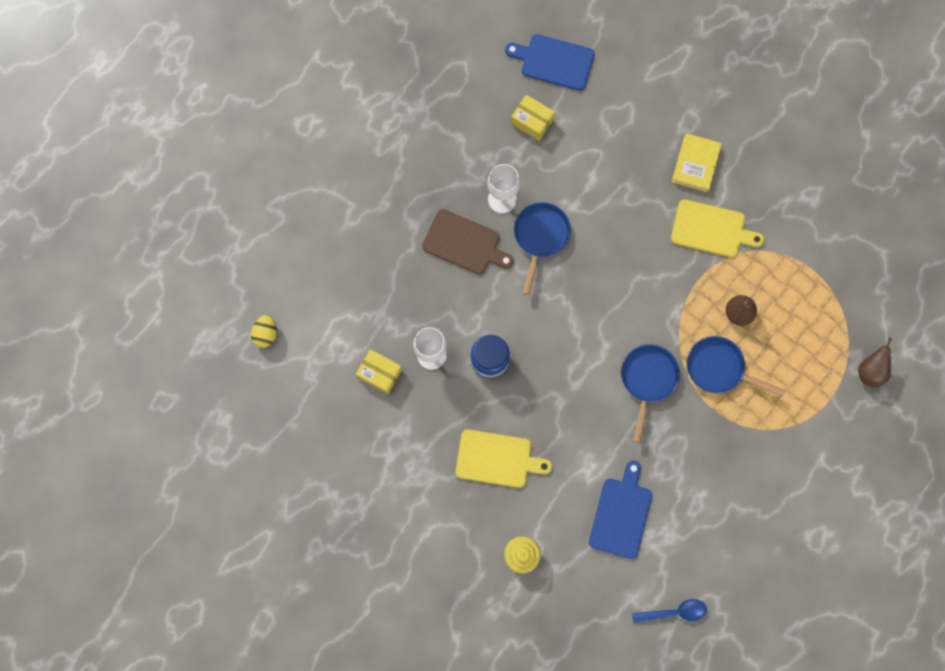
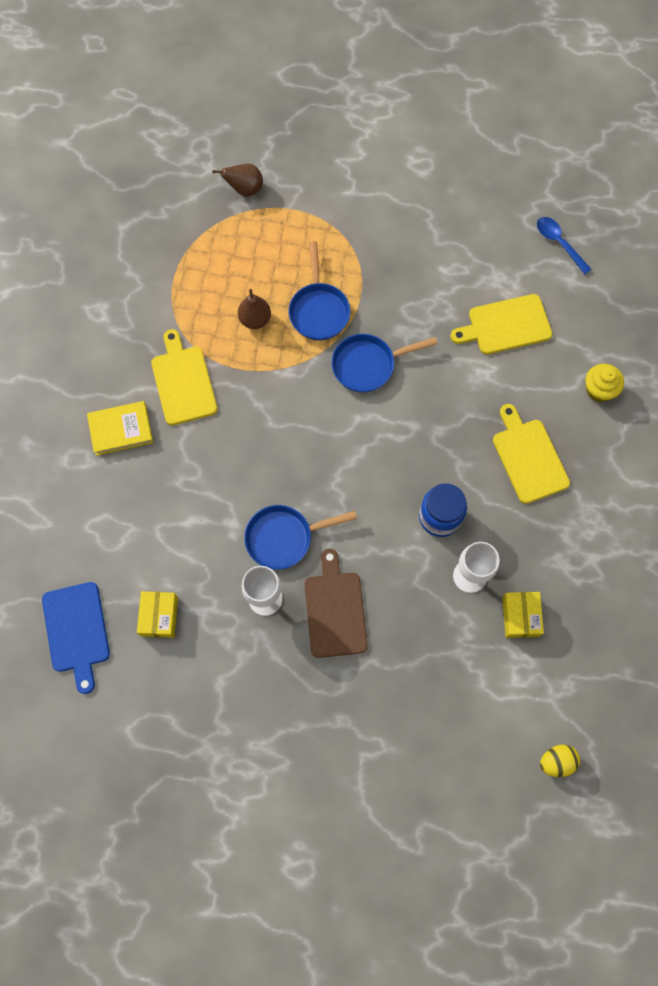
camera: 120 degrees left, 5 degrees down
(621, 514) = (505, 325): blue cutting board -> yellow cutting board

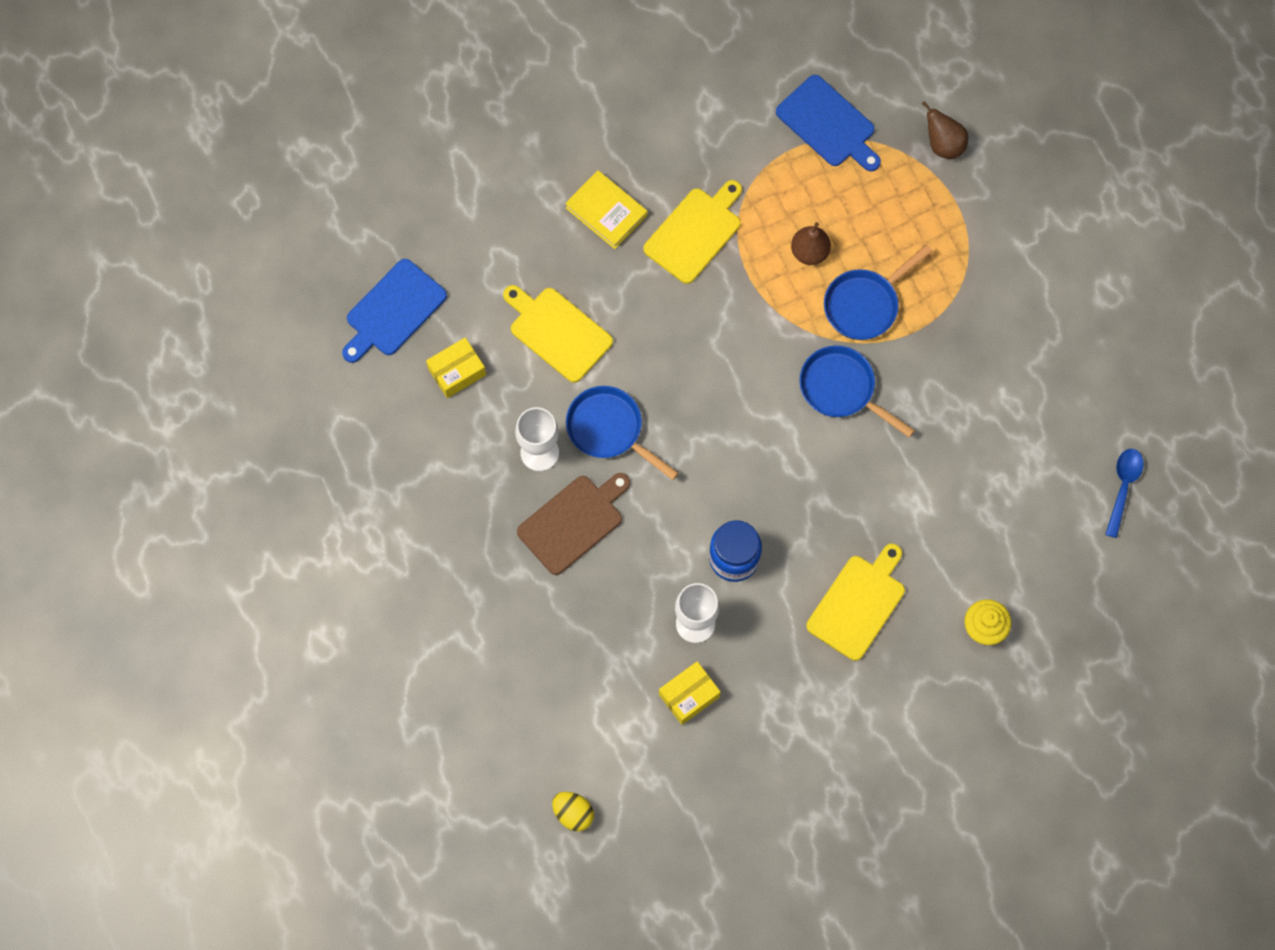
camera: 55 degrees right, 0 degrees up
(174, 247) = (828, 124): none -> blue cutting board
(505, 325) = (986, 493): yellow cutting board -> yellow cutting board (558, 332)

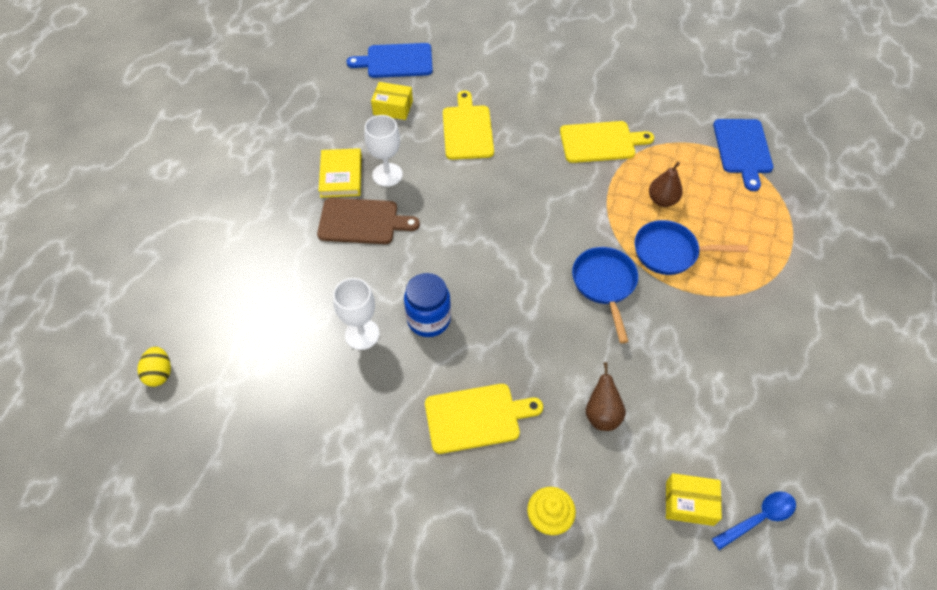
camera: 45 degrees right, 15 degrees down
(606, 212) = (560, 98): yellow book -> yellow book (341, 176)
(609, 430) = (438, 194): blue pan -> none
(689, 695) = (307, 371): yellow box -> yellow box (689, 503)
(943, 144) = (813, 209): brown pear -> brown pear (602, 414)

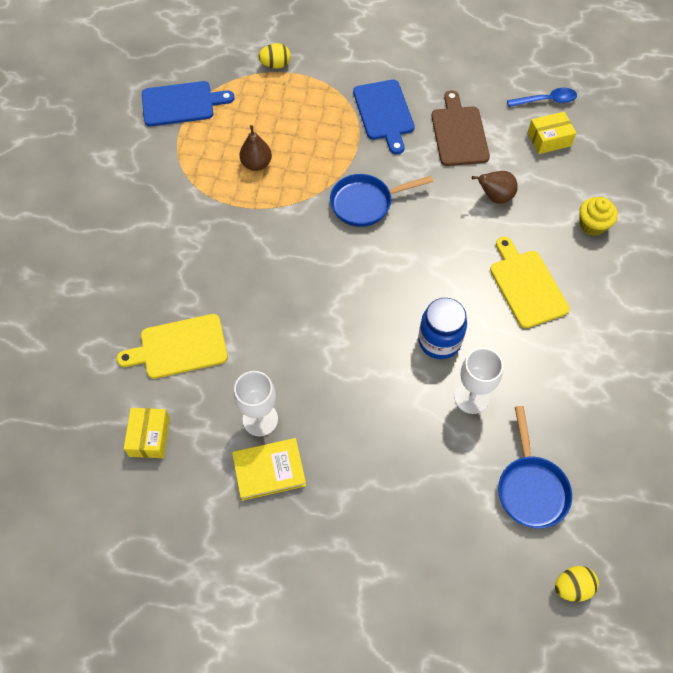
camera: 100 degrees left, 5 degrees up
(362, 222) = (332, 430): brown cutting board -> brown cutting board (459, 133)
(396, 61) = (62, 451): blue cutting board -> blue cutting board (384, 113)
(601, 142) = (185, 218): yellow cutting board -> none
(670, 252) = (318, 156): blue pan -> blue pan (531, 488)
(689, 503) = (549, 139): yellow box -> yellow box turned 75 degrees clockwise
(758, 518) = (546, 100): blue spoon -> blue spoon turned 120 degrees clockwise
(803, 231) = (275, 65): none -> yellow egg

